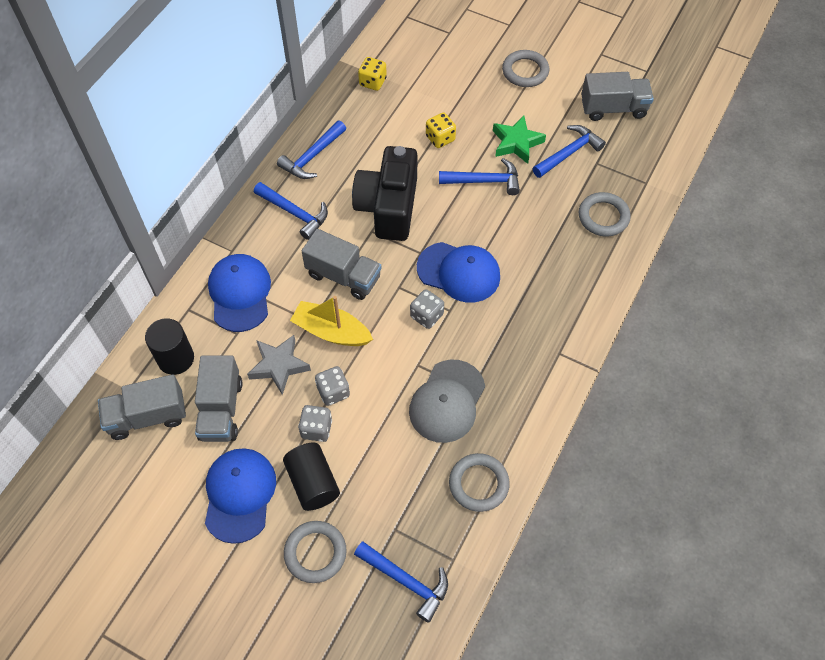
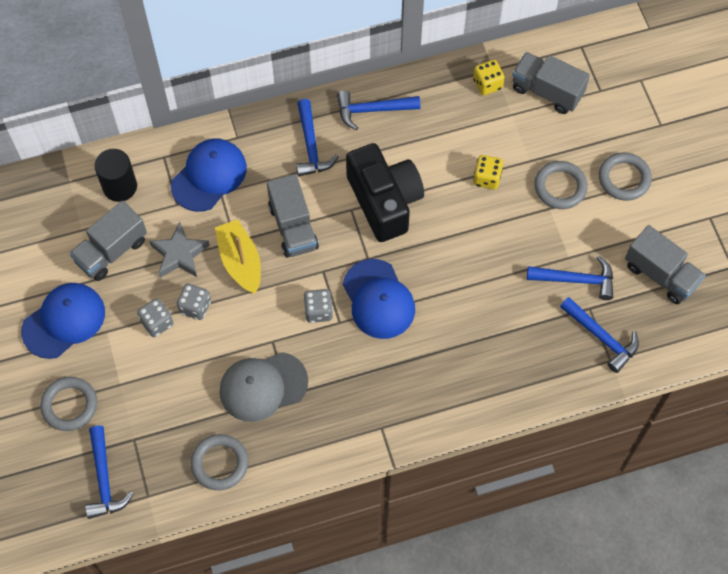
camera: 45 degrees right, 5 degrees up
(147, 416) = (62, 212): grey truck -> grey truck (547, 91)
(313, 483) = (116, 357): black cylinder -> none
(388, 207) = (384, 201): black camera -> black camera turned 105 degrees clockwise
(484, 181) = (481, 244): blue hammer -> blue hammer (601, 337)
(516, 143) = (543, 234): green star -> none
(603, 217) = (541, 356): grey ring -> grey ring (560, 187)

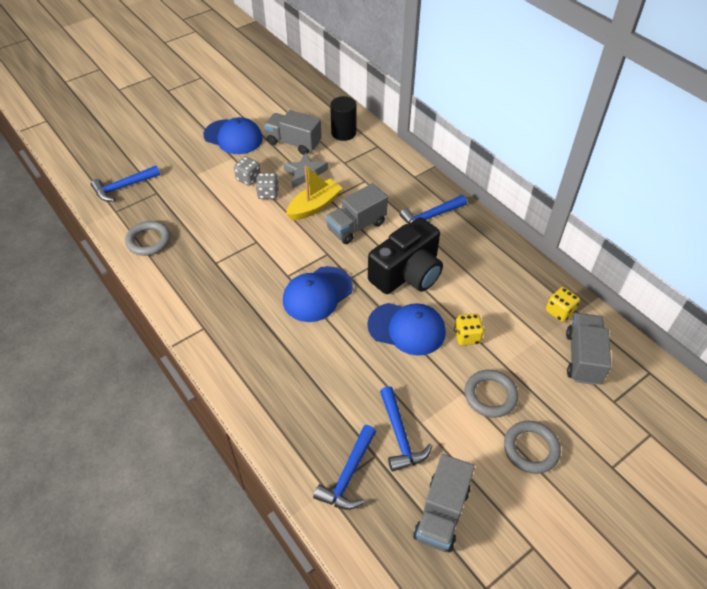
camera: 70 degrees right, 15 degrees down
(69, 405) = (173, 156): grey ring -> none
(209, 176) = (375, 171): blue cap -> blue cap (407, 328)
(263, 386) = (217, 247): grey cap -> none
(318, 311) = (292, 260): grey dice -> none
(373, 110) = (485, 244): blue hammer -> none

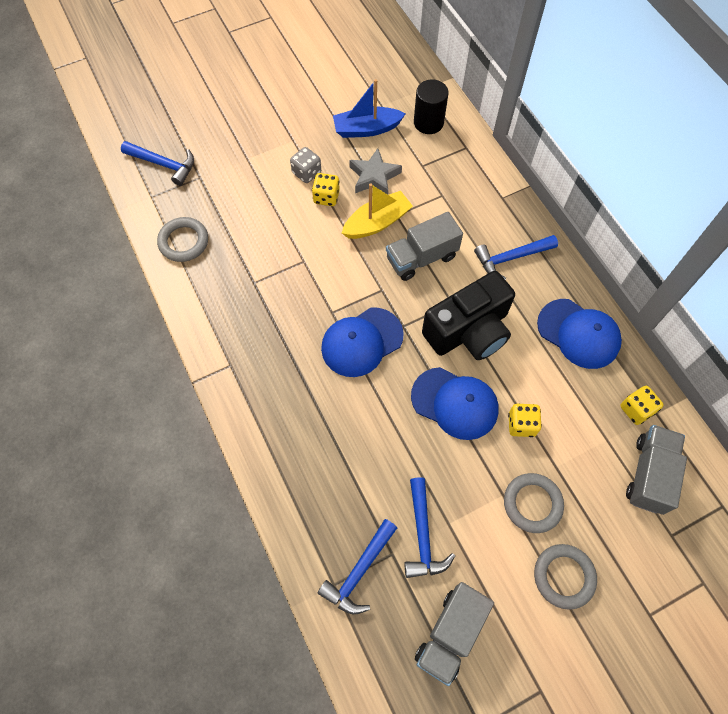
camera: 10 degrees right, 15 degrees up
(123, 187) = (163, 164): blue hammer -> blue hammer turned 135 degrees counterclockwise
(233, 137) = (297, 111): blue cap -> blue cap (578, 334)
(268, 193) = (326, 197): grey dice -> yellow dice
(293, 143) = (366, 129): grey truck -> blue boat

